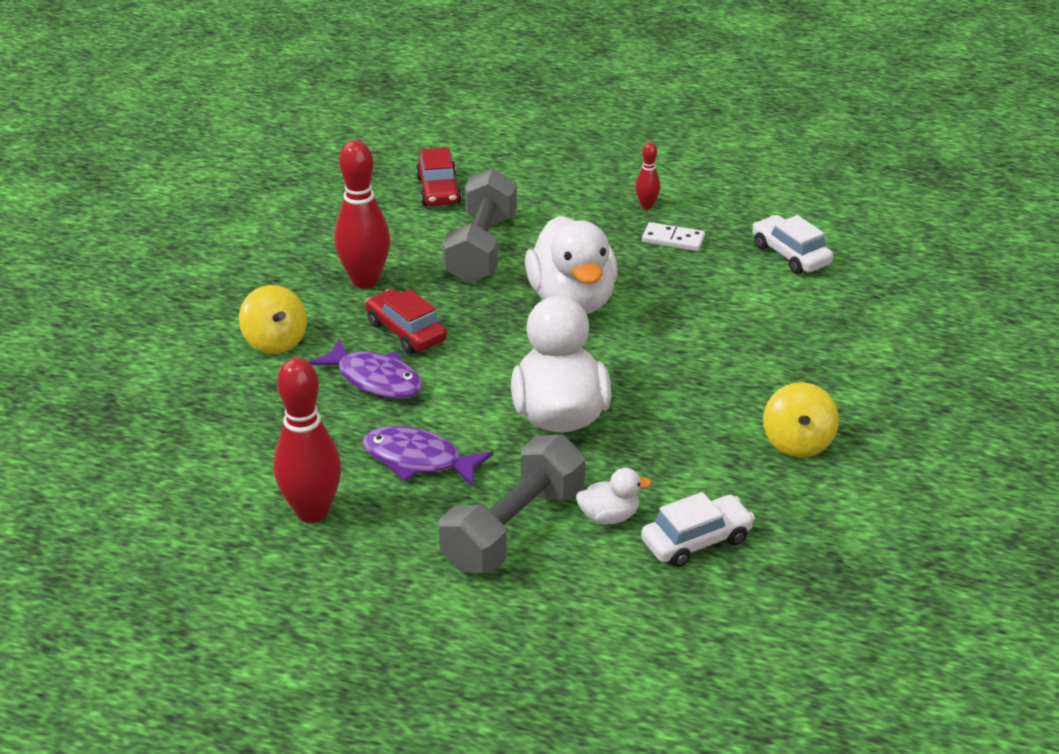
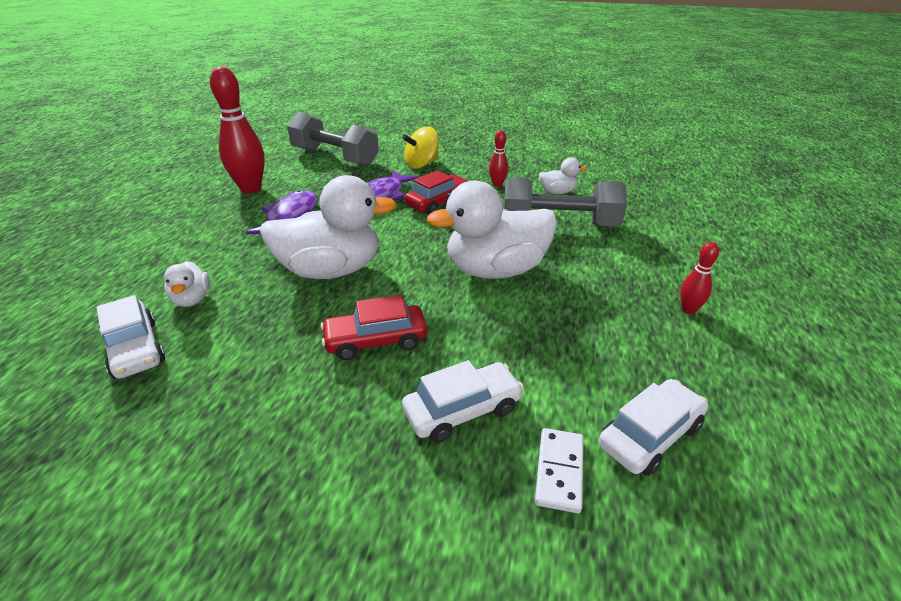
camera: 85 degrees right, 0 degrees up
(365, 281) = (497, 184): red bowling pin -> red bowling pin, size x0.48
(400, 238) = (557, 192): none -> white duck
(438, 190) = (635, 201): red car -> red car (376, 340)
(514, 528) = (200, 256): grey dumbbell -> grey dumbbell (335, 157)
(673, 240) = (630, 329): white domino -> white domino (559, 471)
(771, 334) = (462, 410): none -> white car
(797, 442) = (254, 429): yellow spinning top -> none

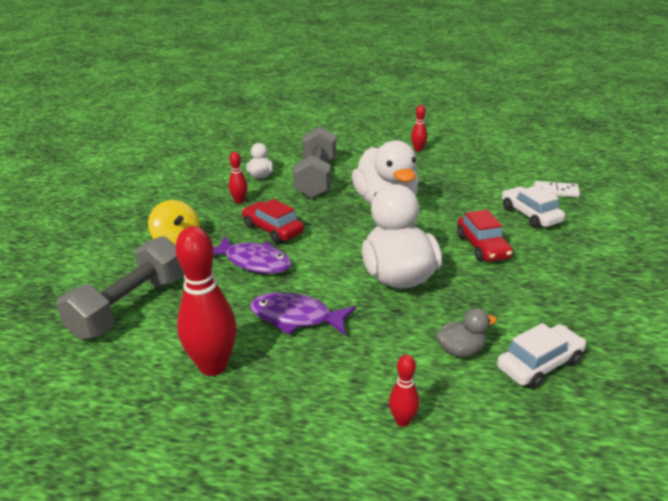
camera: 90 degrees left, 5 degrees down
(134, 261) = (402, 421): none -> red bowling pin
(192, 299) = (461, 350): white duck -> grey duck
(649, 435) = (521, 170): white car -> none

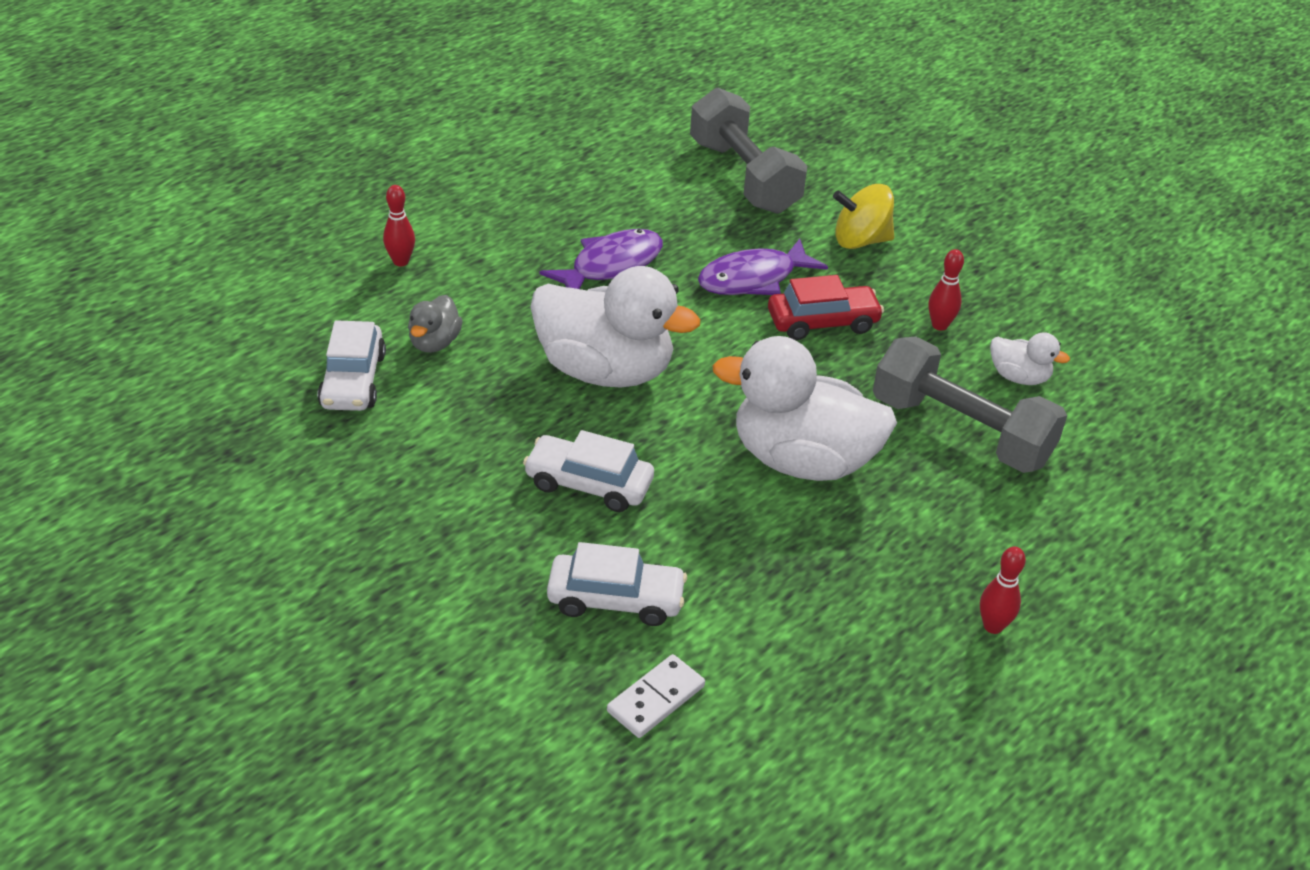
camera: 120 degrees right, 10 degrees up
(213, 366) = (592, 194): red bowling pin -> none
(482, 247) = (589, 484): red car -> white car

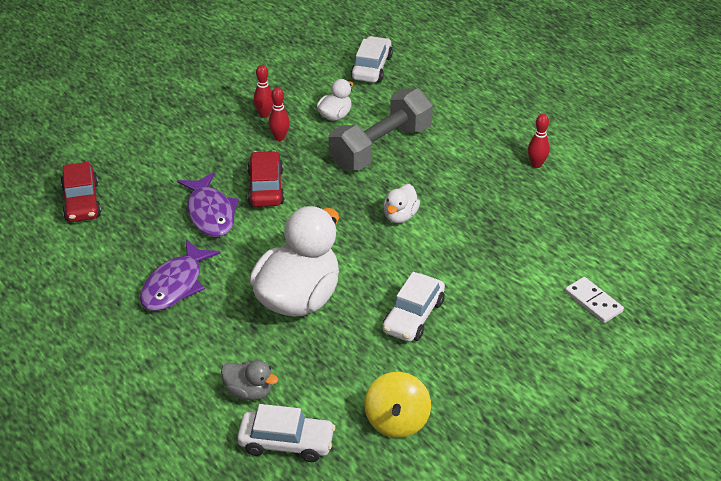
camera: 80 degrees left, 0 degrees up
(401, 261) = (136, 411): red bowling pin -> red bowling pin (264, 114)
(611, 265) = (175, 285): purple fish -> purple fish turned 120 degrees counterclockwise
(615, 599) = (516, 312): white car -> white car (371, 67)
(744, 177) = (82, 202): grey dumbbell -> red car
(802, 460) = (400, 216): white duck -> white duck, size x0.46
(860, 241) = (179, 156): yellow spinning top -> yellow spinning top (397, 421)

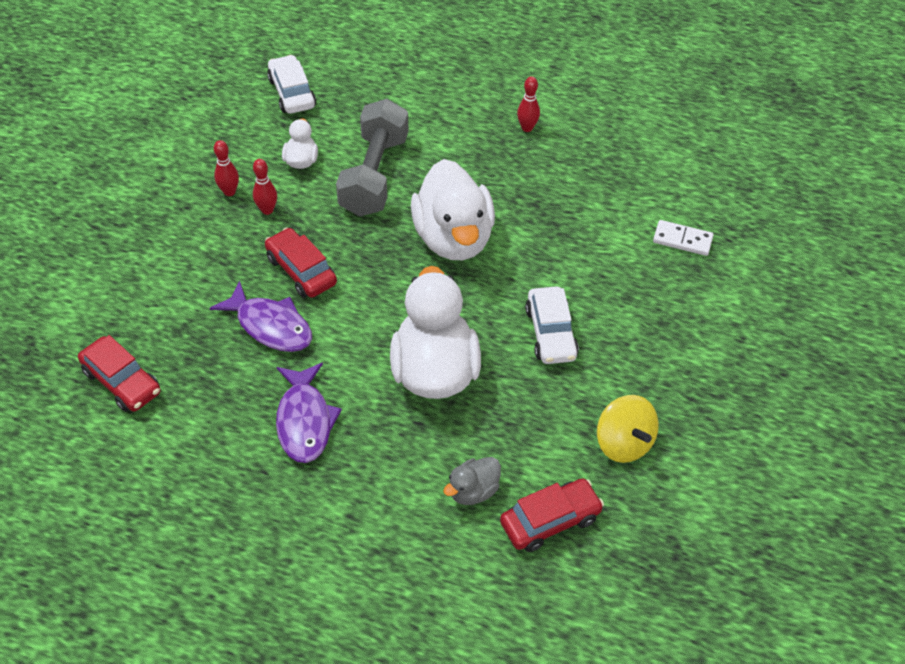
camera: 35 degrees left, 10 degrees up
(249, 392) = (473, 491): grey duck -> grey duck turned 150 degrees clockwise
(286, 442) = (550, 520): white car -> red car
(400, 216) = (453, 238): white duck -> white duck, size x2.18

